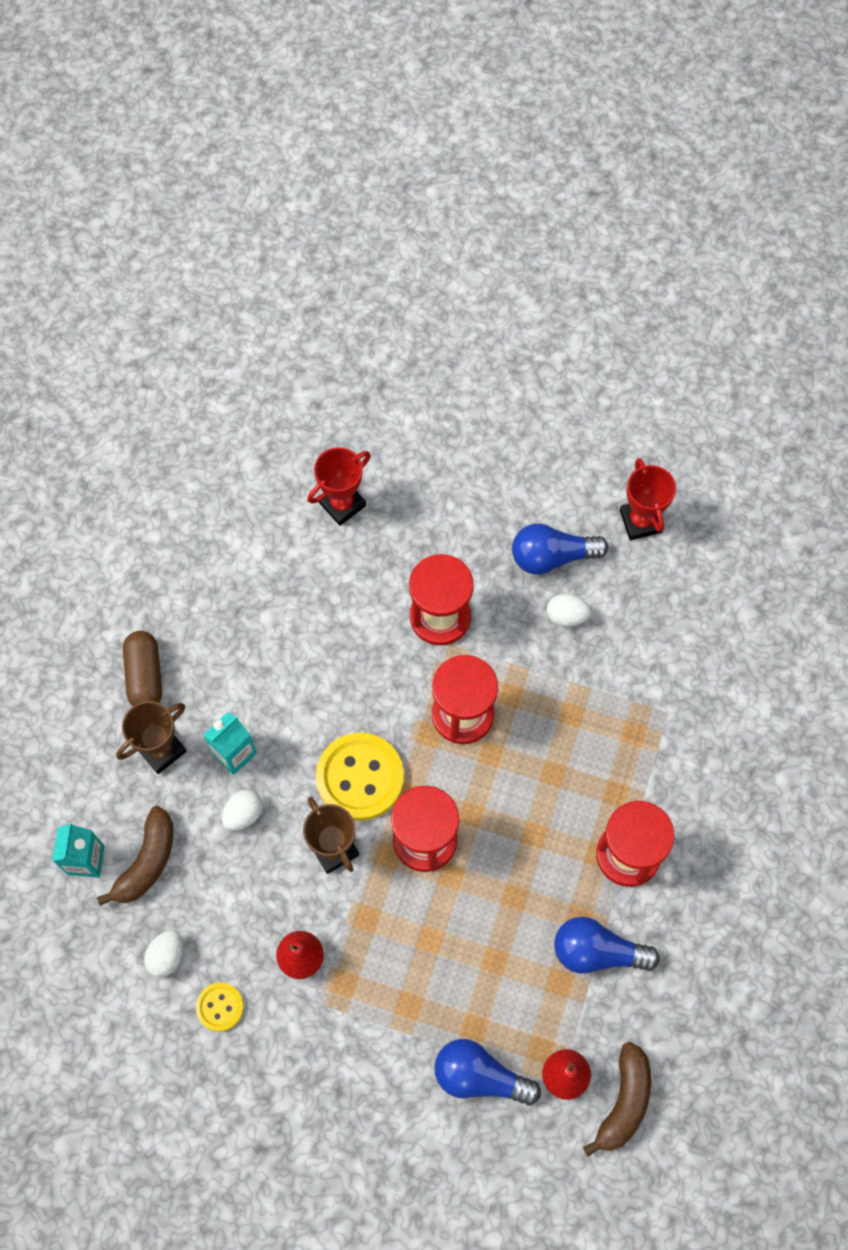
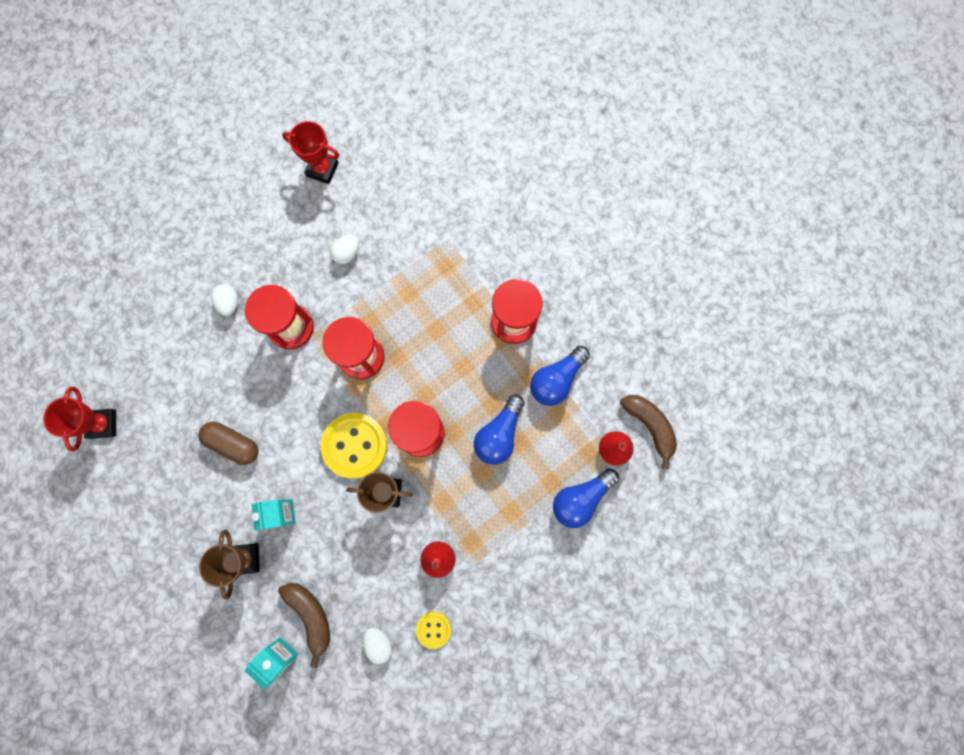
camera: 55 degrees left, 10 degrees up
(145, 675) = (188, 537): brown capsule -> brown capsule (233, 444)
(243, 814) = (325, 533): white egg -> white egg (229, 303)
(342, 504) = (172, 335): red trophy -> red trophy (103, 424)
(551, 556) = (304, 235): blue light bulb -> blue light bulb (499, 434)

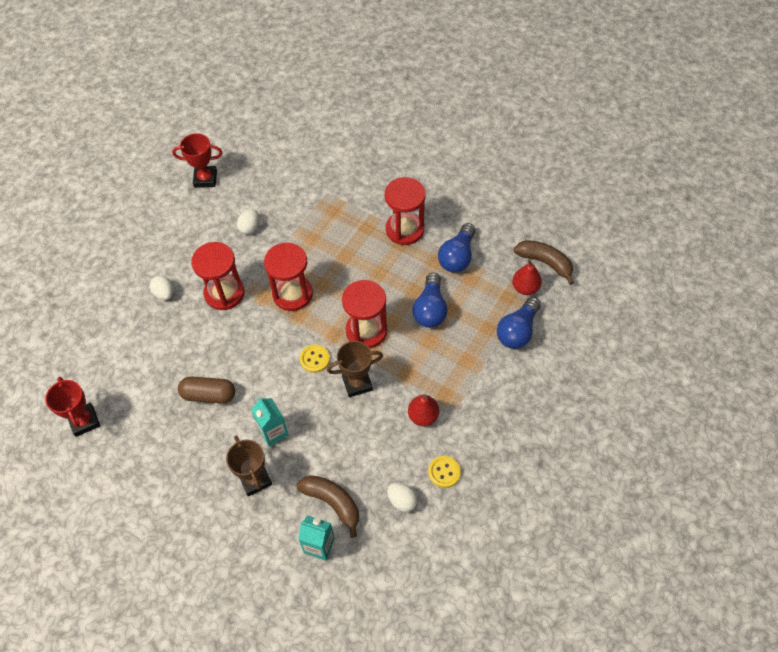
camera: 20 degrees left, 20 degrees down
(354, 445) = (315, 359): yellow button -> yellow button, size x0.51

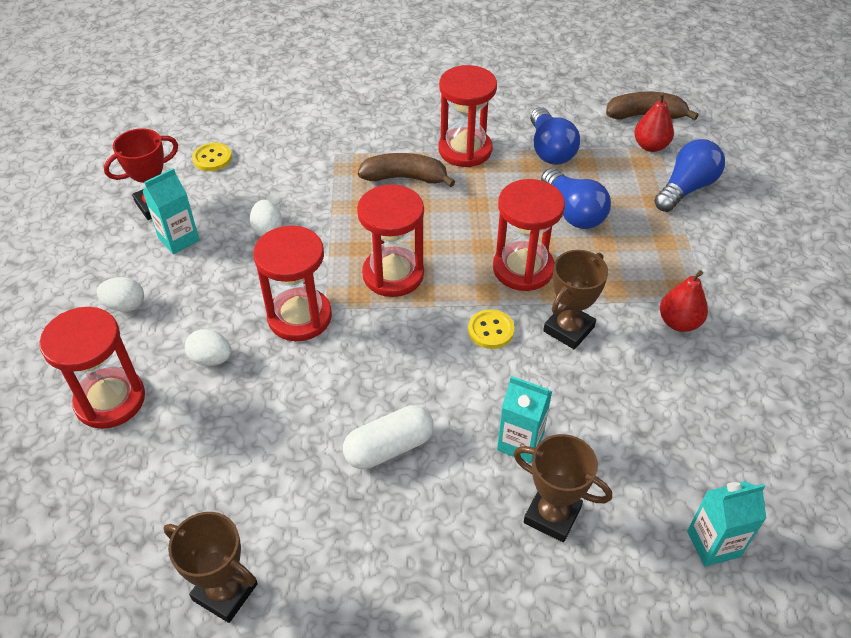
camera: 35 degrees left, 10 degrees down
(84, 421) = (225, 592): red trophy -> brown trophy
(104, 290) = (110, 400): none -> red hourglass
(200, 209) = (179, 239): none -> turquoise carton
(209, 395) = (389, 447): brown capsule -> white capsule
(332, 502) = (677, 481): brown banana -> brown banana (405, 178)
(402, 501) = (752, 427): white egg -> white egg (125, 305)
(444, 472) = (764, 368): yellow button -> yellow button (212, 158)
(517, 331) = (686, 188): blue light bulb -> blue light bulb turned 135 degrees counterclockwise

